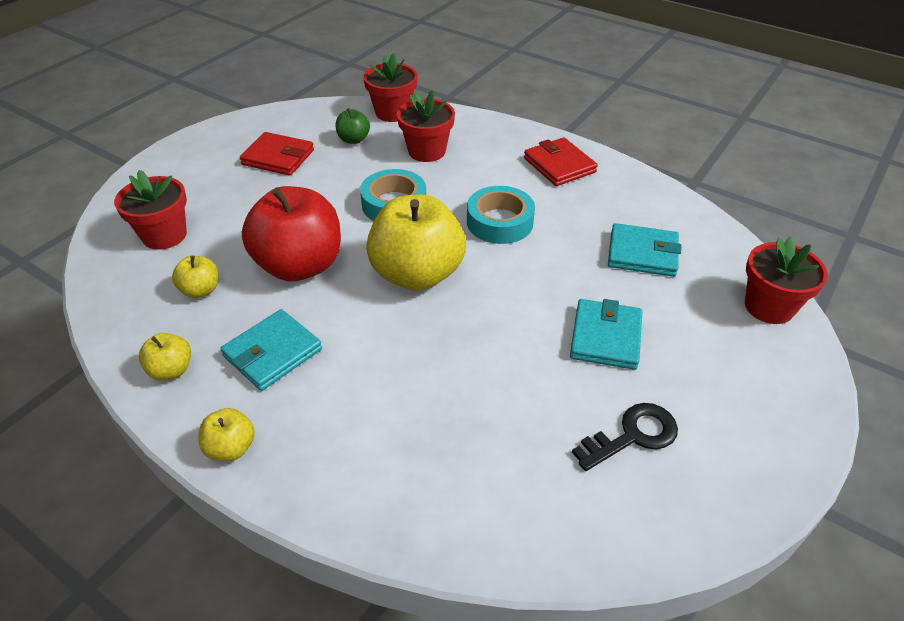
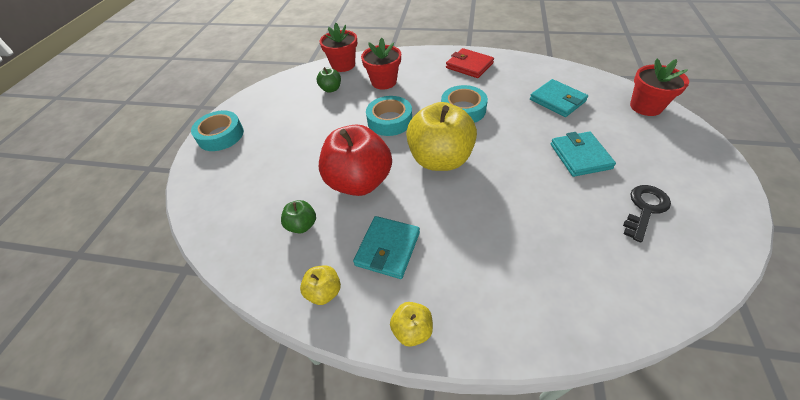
camera: 20 degrees left, 5 degrees up
(164, 235) = (245, 196): red flower pot -> none
(187, 155) = (221, 135): none -> turquoise tape
(201, 290) = (302, 225): yellow apple -> green apple
(278, 157) = (288, 116): red wallet -> none
(642, 253) = (557, 100): turquoise wallet -> turquoise wallet turned 60 degrees clockwise

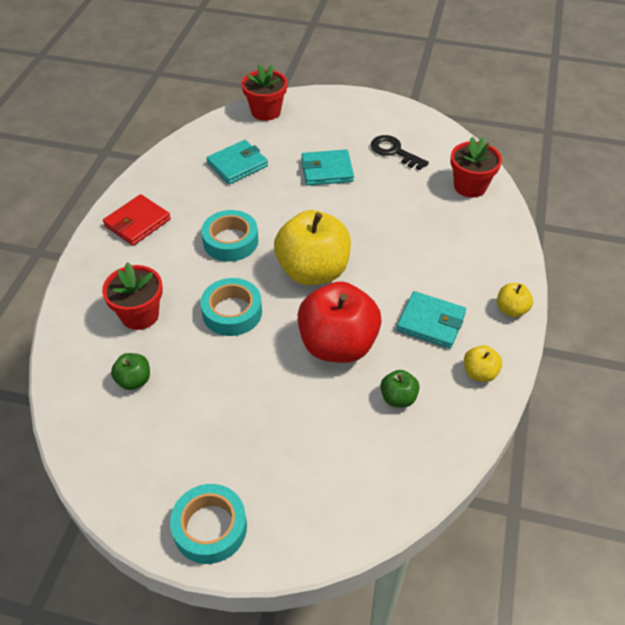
camera: 90 degrees left, 0 degrees up
(343, 65) = (70, 366): red flower pot -> red flower pot (470, 186)

